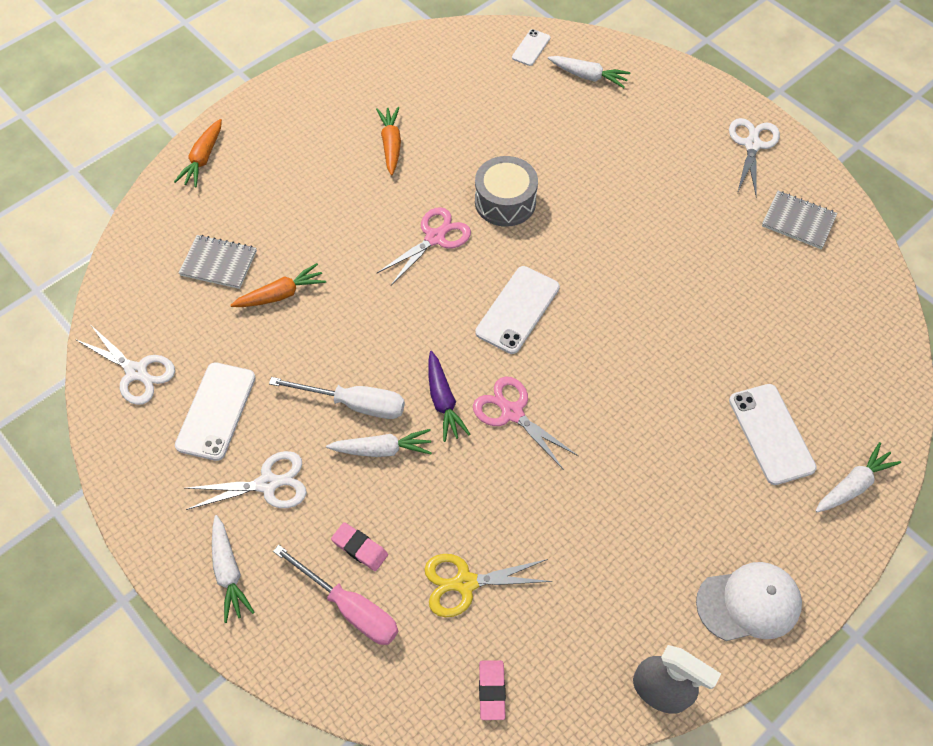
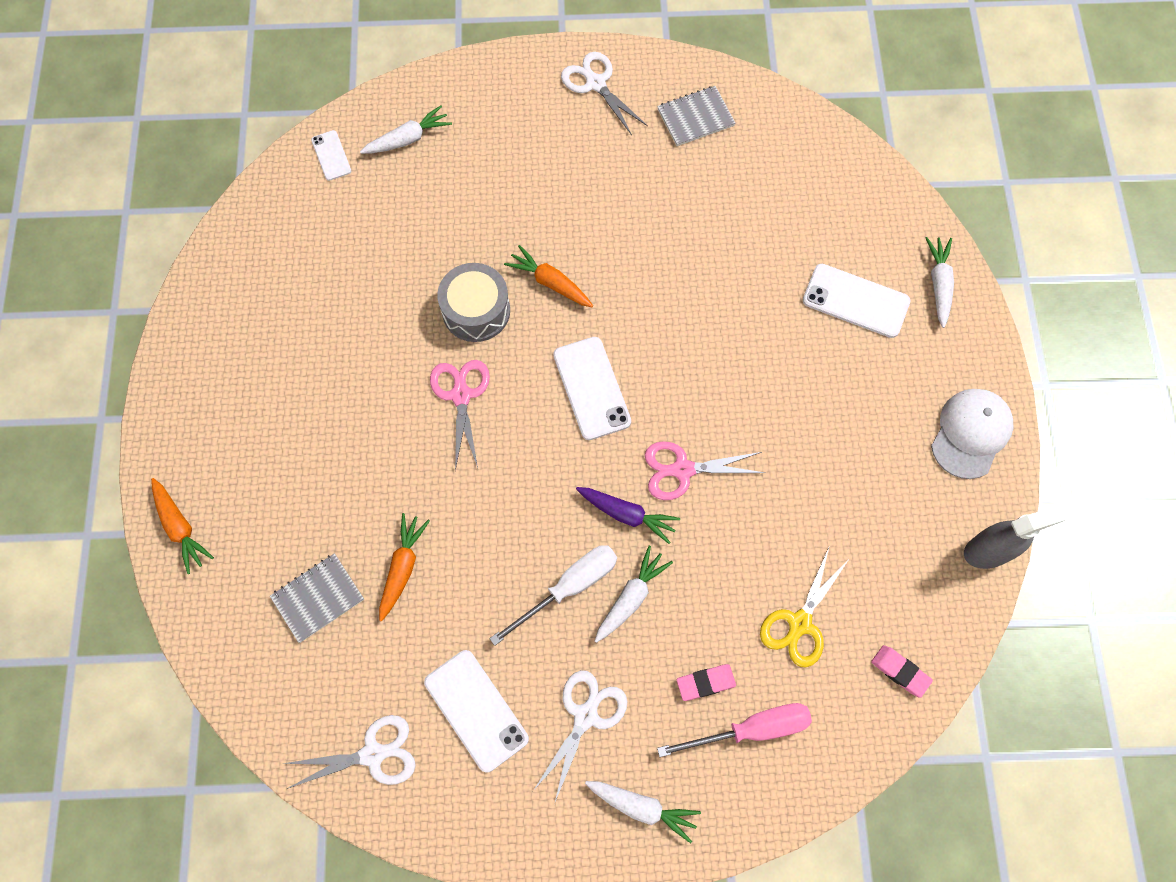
camera: 50 degrees left, 10 degrees up
(391, 144) = (325, 353): orange carrot -> orange carrot (550, 282)

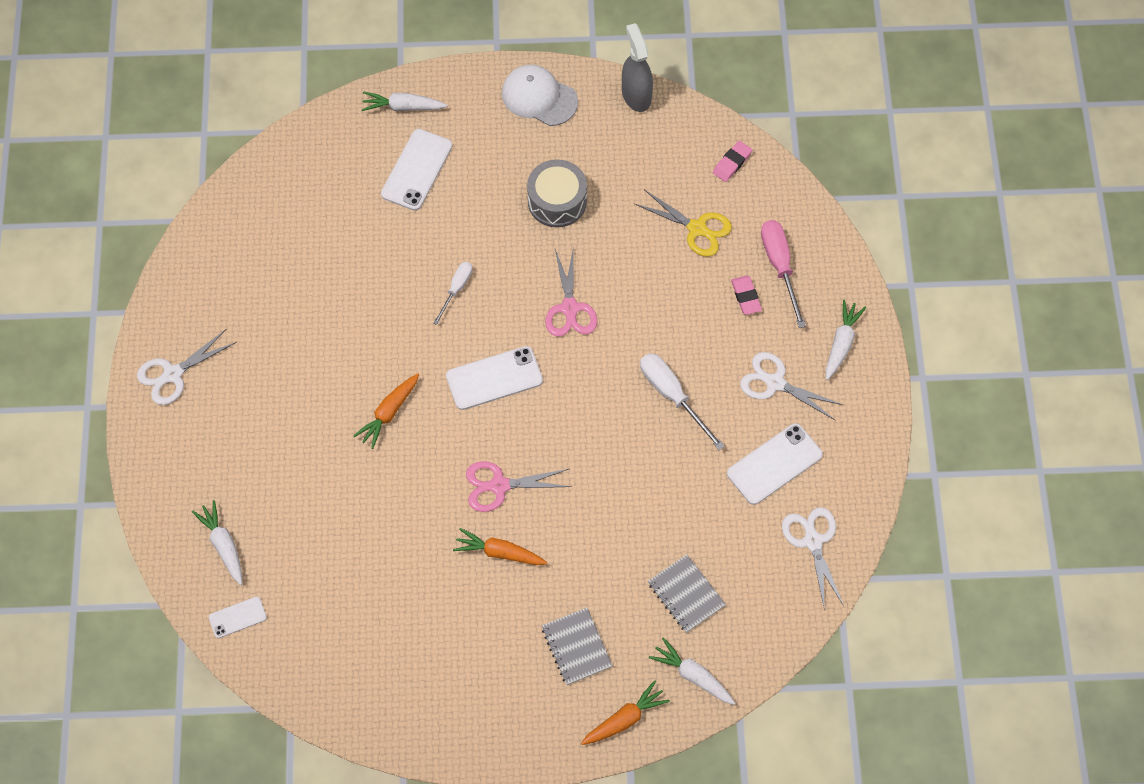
camera: 90 degrees left, 5 degrees down
(402, 567) = (658, 527): orange carrot -> orange carrot (499, 552)
(476, 310) = (415, 476): grey drum -> grey drum (557, 201)
(627, 514) = (609, 351): purple carrot -> none
(631, 597) = (679, 349): white carrot -> white carrot (693, 675)
(695, 117) = (219, 288): grey notebook -> grey notebook (576, 647)
(703, 346) = (456, 289): none -> white screwdriver

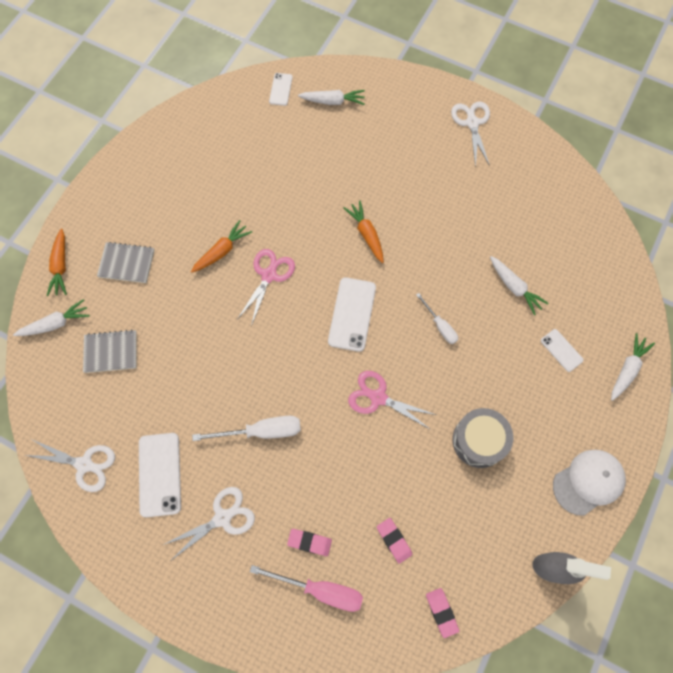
camera: 120 degrees right, 5 degrees up
(417, 170) = (561, 350): white phone -> white phone, size x0.57
(697, 228) = (394, 540): yellow scissors -> pink eraser
(841, 343) = (222, 597): white carrot -> white carrot (514, 287)

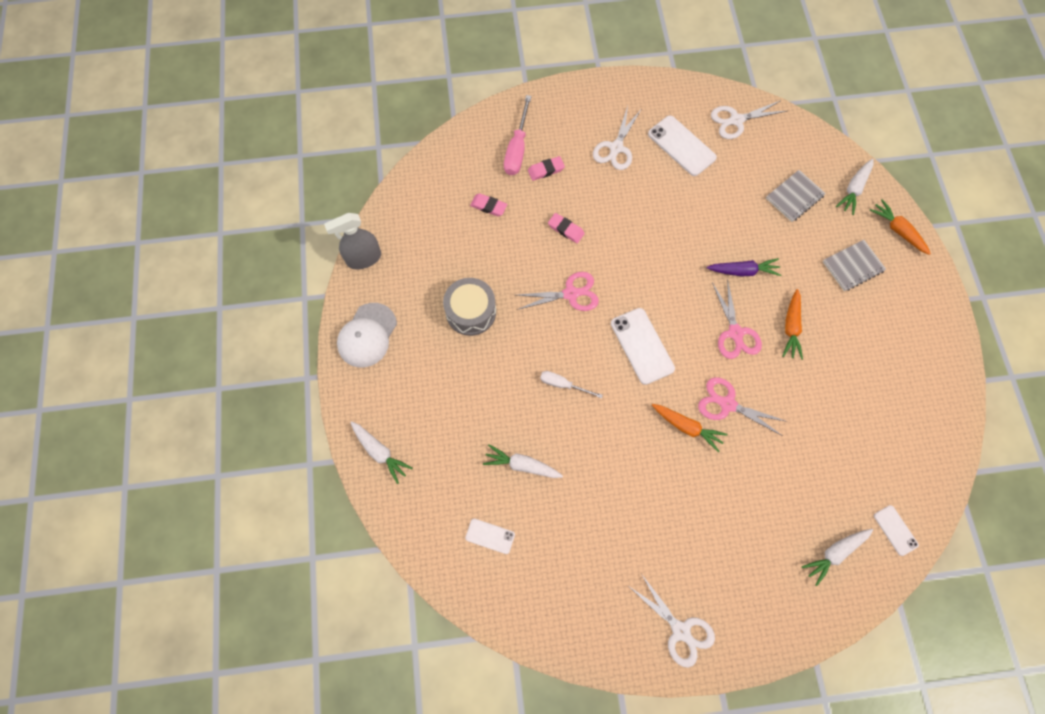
camera: 145 degrees right, 0 degrees up
(216, 318) = (743, 271): none -> purple carrot
(261, 431) = (637, 215): white screwdriver -> none
(320, 590) = (517, 149): pink screwdriver -> pink screwdriver turned 60 degrees counterclockwise
(322, 230) = (727, 404): none -> pink scissors
(441, 612) = (427, 185): pink eraser -> pink eraser (566, 229)
(561, 350) = (446, 432): white phone -> white phone (490, 536)
(627, 369) = (380, 452): white carrot -> white carrot turned 45 degrees counterclockwise

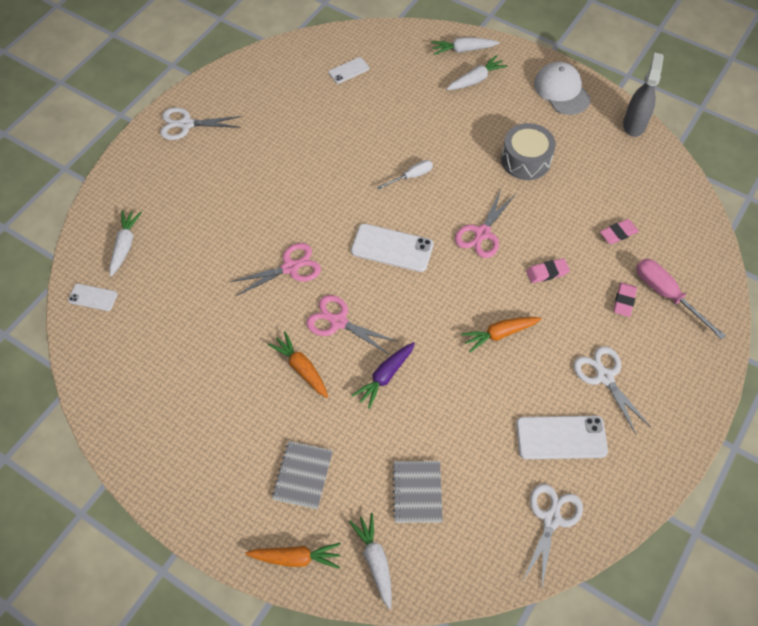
camera: 130 degrees right, 10 degrees down
(522, 465) = (377, 115): white carrot -> white carrot (476, 79)
(687, 427) = (301, 228): orange carrot -> orange carrot (499, 334)

